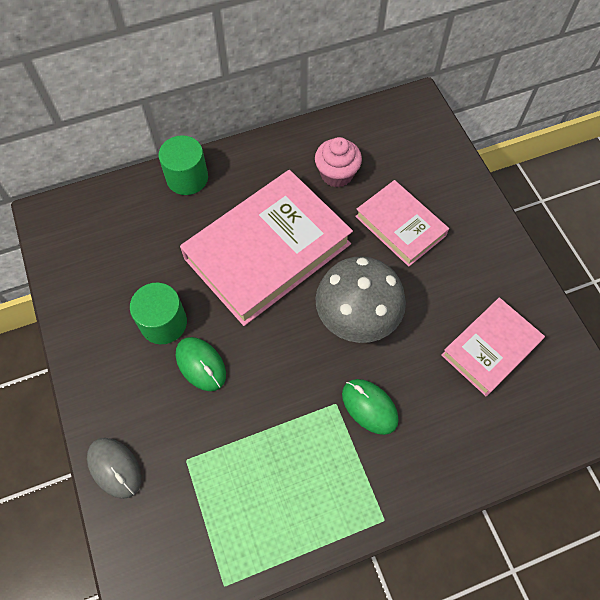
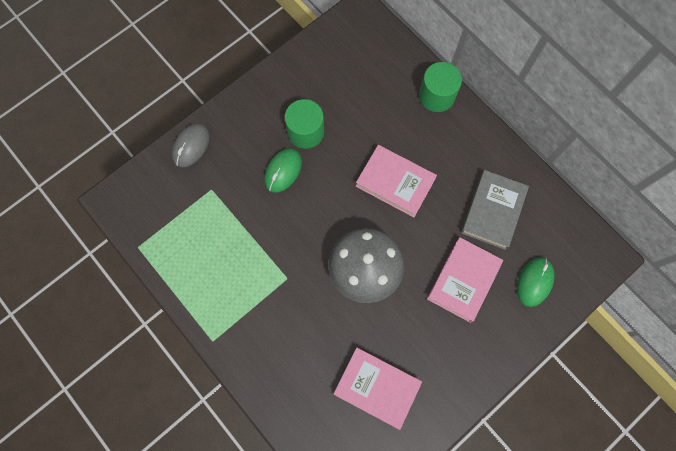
camera: 70 degrees right, 10 degrees up
(268, 251) = (395, 183): pink book -> pink book, size x0.56
(336, 174) = (493, 211): pink cupcake -> grey book
(369, 407) = (293, 304): green mouse -> green mouse (534, 282)

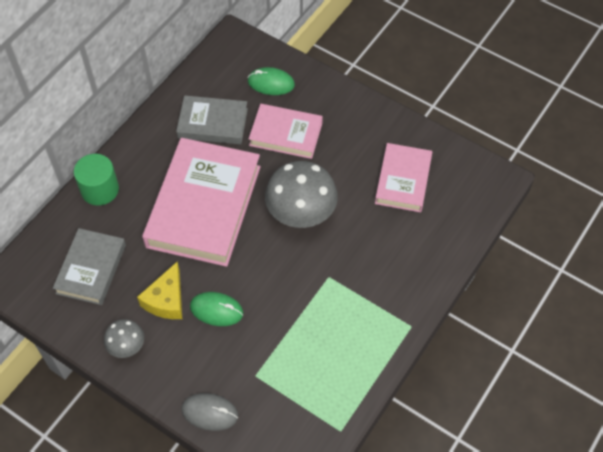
camera: 105 degrees left, 15 degrees down
(272, 93) = (126, 346): none -> grey mushroom
(306, 132) = (166, 300): green cylinder -> yellow cheese
(354, 77) = (91, 269): none -> grey book
(395, 183) = (204, 206): pink book -> pink book, size x1.78

